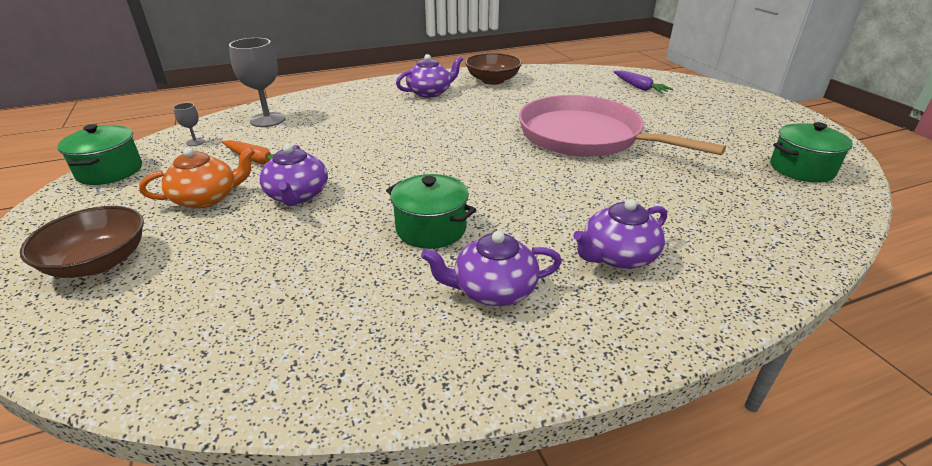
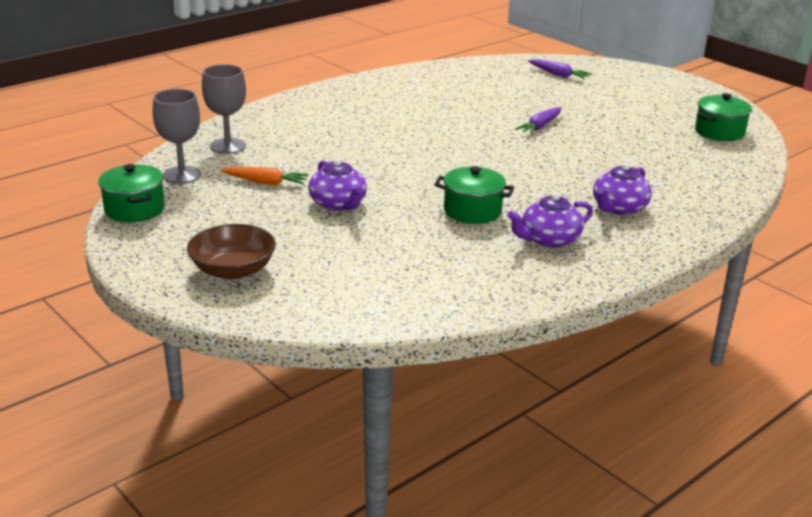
camera: 20 degrees left, 5 degrees down
(195, 142) = (182, 175): grey goblet -> grey goblet, size x2.16
(207, 198) = (260, 217): orange teapot -> none
(430, 92) = (363, 101): purple teapot -> none
(492, 80) = (414, 82): brown bowl -> none
(585, 136) = (540, 126): pink pan -> purple carrot

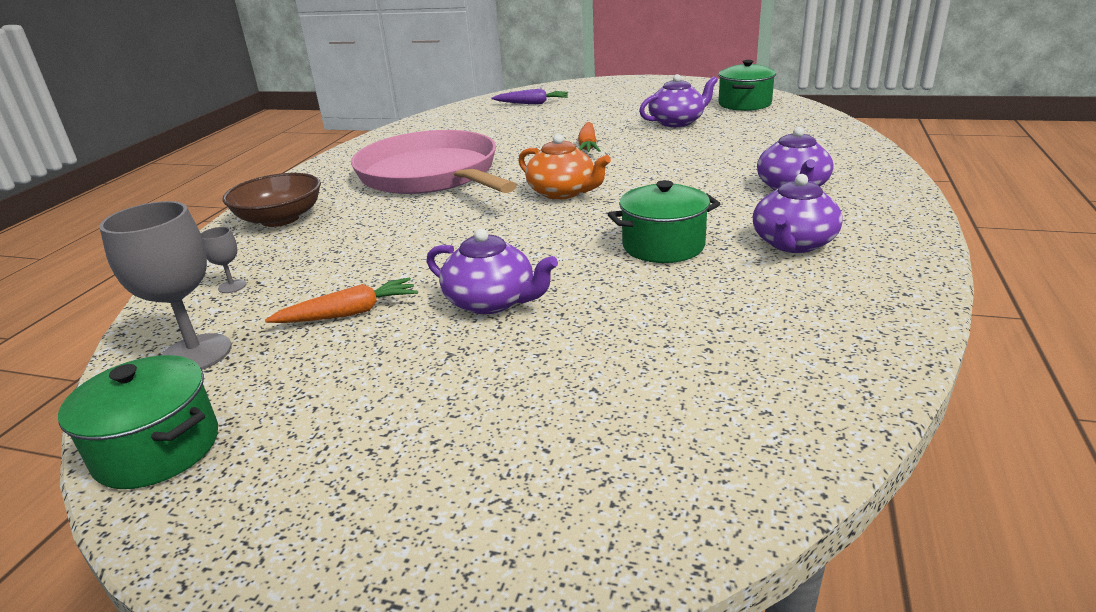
camera: 30 degrees left, 0 degrees up
(228, 146) = (232, 286): grey goblet -> grey goblet, size x0.46
(233, 270) = (467, 480): brown bowl -> brown bowl (280, 219)
(409, 113) = (431, 175): none -> pink pan
(469, 155) = (563, 192): none -> orange teapot
(540, 126) = (588, 145): purple carrot -> orange carrot
(636, 130) = (677, 122): none -> purple teapot

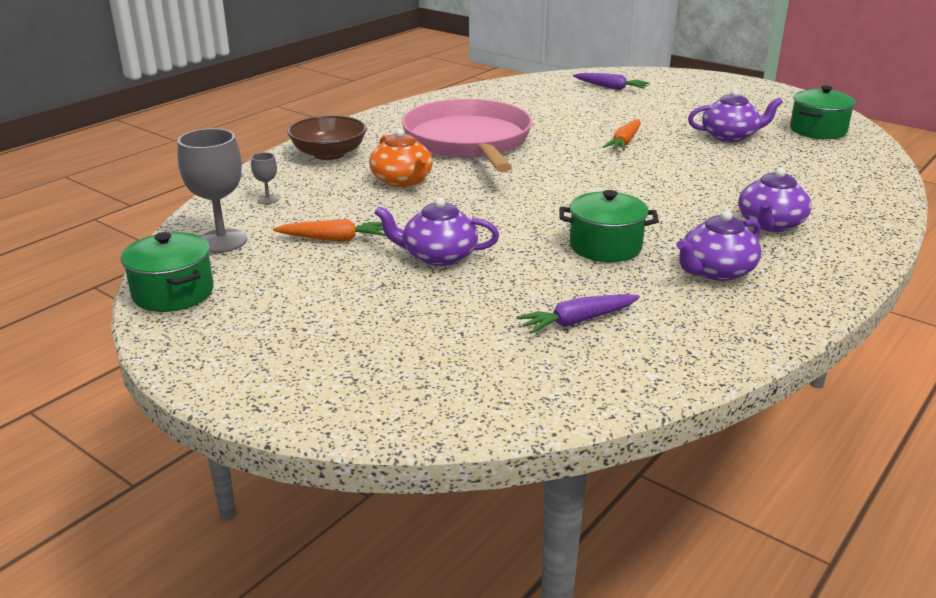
camera: 20 degrees right, 0 degrees up
(492, 301) = (438, 256): purple teapot -> purple teapot turned 135 degrees clockwise
(563, 192) = (564, 182): orange teapot -> orange teapot (402, 181)
(712, 335) = (578, 321): none -> purple carrot

